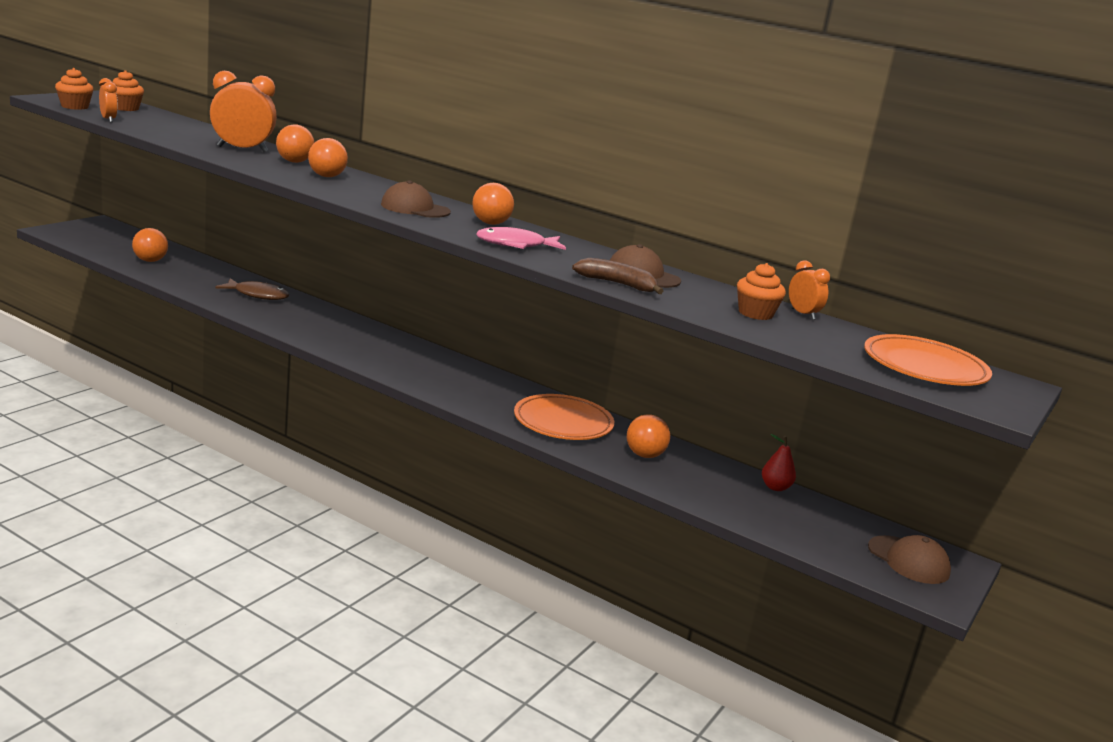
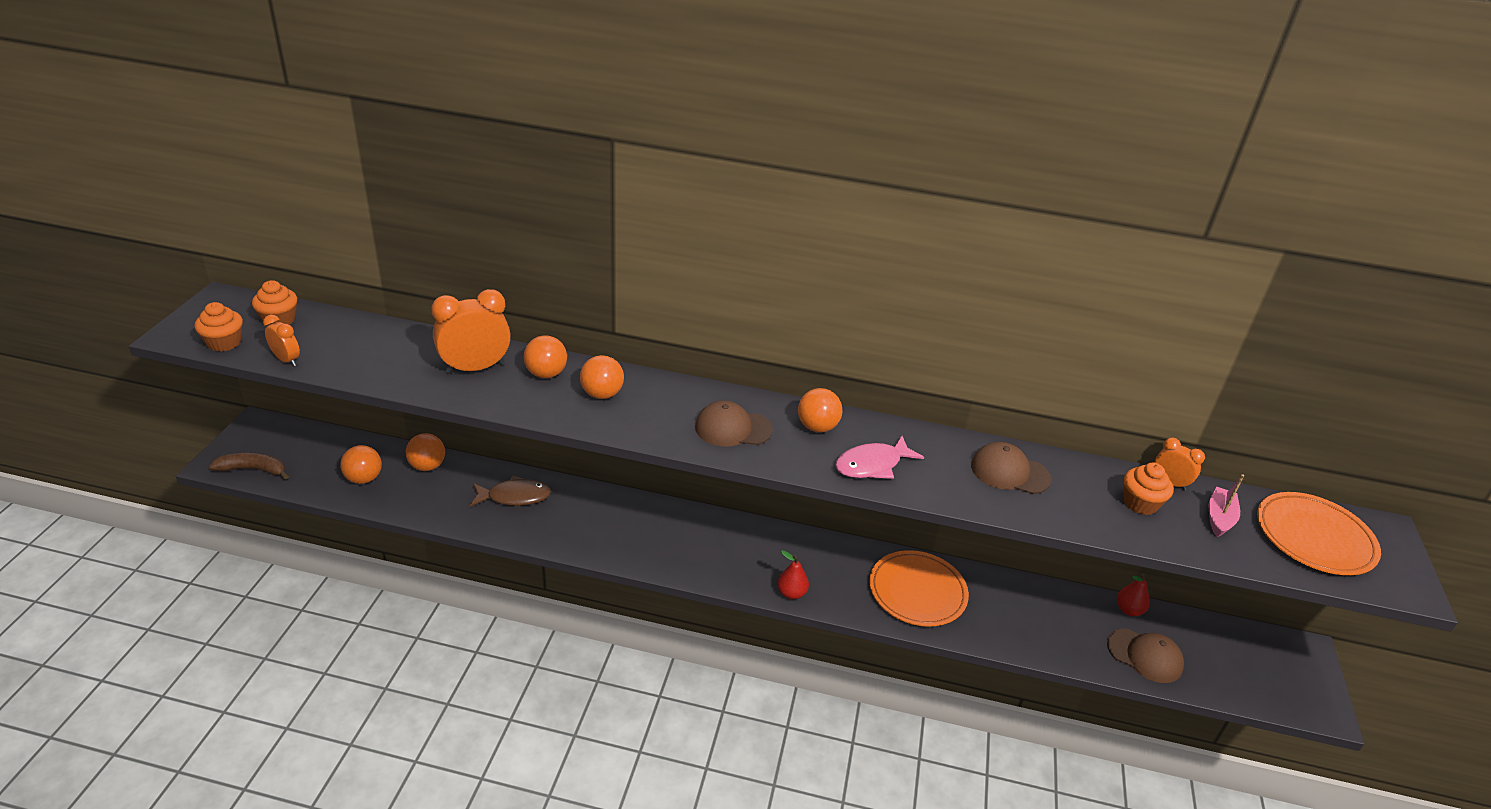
camera: 20 degrees left, 15 degrees up
(441, 393) = (791, 593): none -> red pear
(617, 284) = (1007, 504): brown banana -> brown banana (253, 470)
(644, 455) = (1009, 611): orange ball -> orange ball (427, 466)
(831, 337) = (1219, 518): none -> pink boat
(908, 560) = (1276, 668): brown cap -> brown cap (1145, 656)

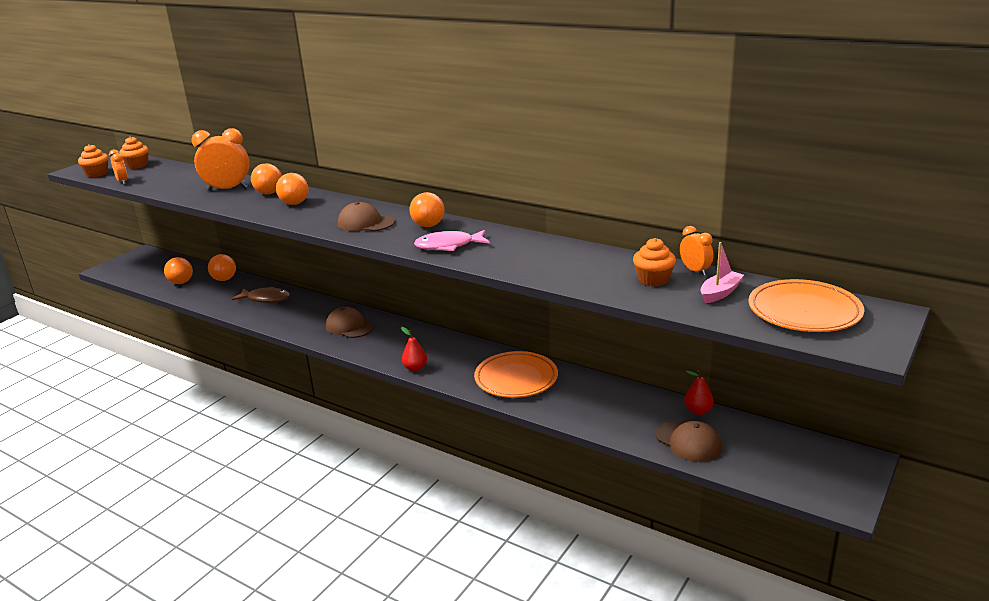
camera: 25 degrees right, 10 degrees down
(253, 470) = (122, 273): brown banana -> none
(1009, 472) = (556, 256): brown cap -> brown cap (349, 326)

